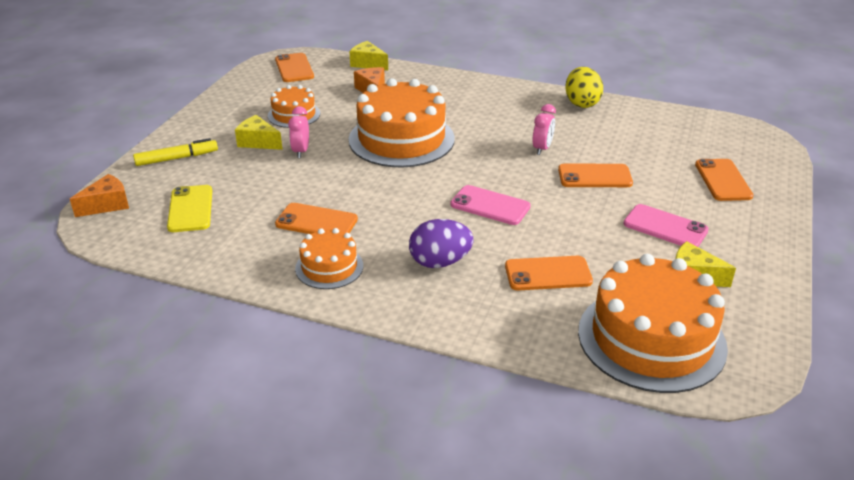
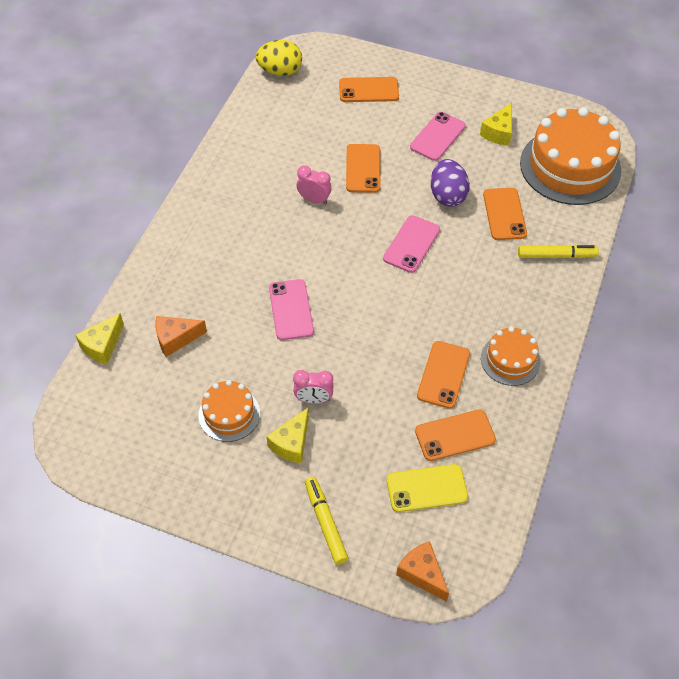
camera: 90 degrees left, 20 degrees up
(294, 68) = (102, 426): orange phone -> orange phone (455, 435)
(401, 139) = (291, 310): orange cake -> pink phone
(440, 262) = (496, 282): purple egg -> purple egg (447, 195)
(485, 313) = (556, 255): none -> yellow marker
(581, 103) = (225, 160): yellow egg -> yellow egg (280, 71)

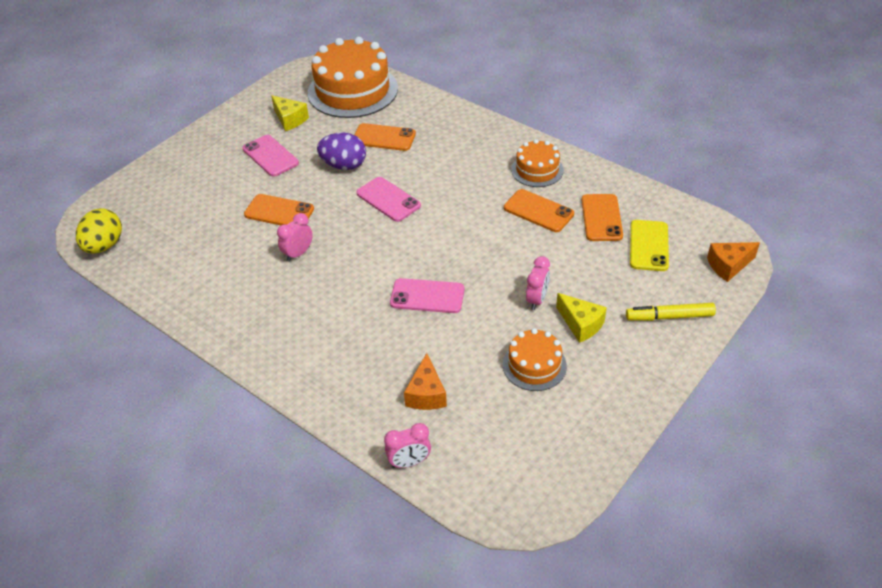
camera: 70 degrees left, 10 degrees down
(102, 345) = (409, 462): yellow cheese -> pink clock
(368, 90) = (180, 187): orange phone -> none
(556, 255) = (442, 120): yellow marker -> none

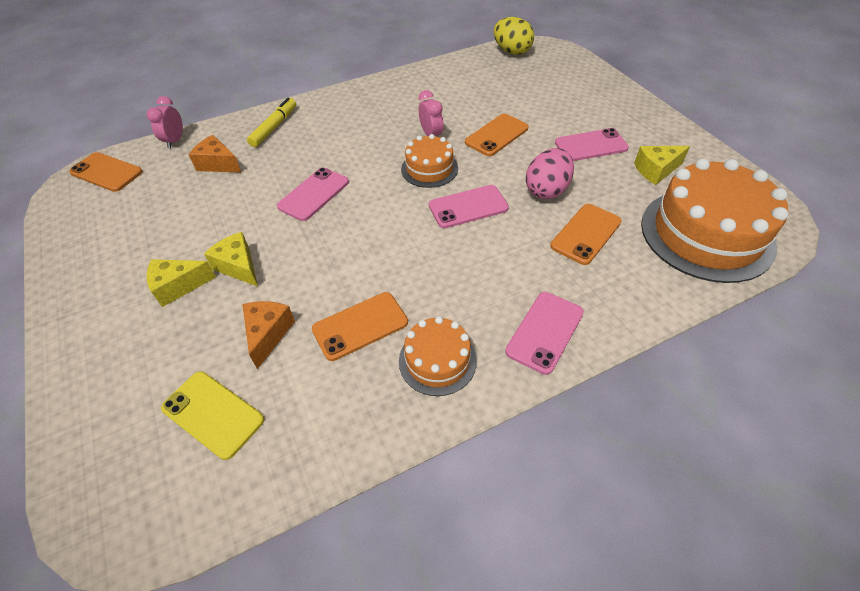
camera: 115 degrees right, 5 degrees up
(344, 165) = (547, 190): purple egg -> pink egg
(483, 136) = (545, 332): none -> pink phone
(534, 365) = (174, 233): orange cake -> orange cake (429, 169)
(537, 300) = (239, 266): pink clock -> yellow cheese
(601, 218) = (299, 388): orange phone -> orange phone (106, 172)
(669, 317) = (107, 369): yellow marker -> yellow marker (274, 127)
(728, 266) = (98, 493): orange cheese -> orange cheese (268, 334)

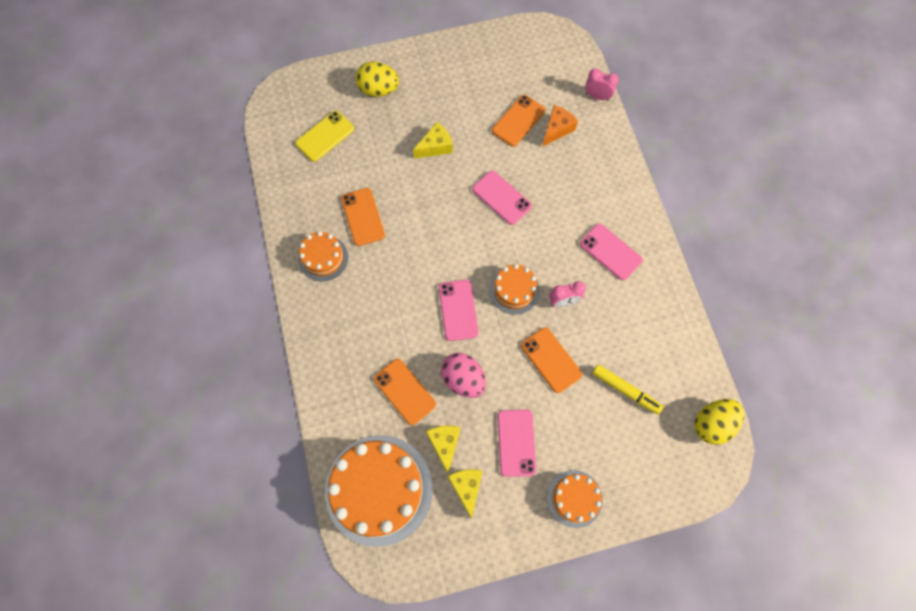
camera: 100 degrees right, 20 degrees up
(106, 172) = (563, 54): orange phone -> orange phone (518, 121)
(126, 356) = (378, 90): none -> yellow egg
(178, 286) = (427, 112): yellow cheese -> yellow cheese (444, 444)
(268, 334) = (372, 164): orange cheese -> none
(274, 127) = (603, 171): yellow marker -> yellow marker (625, 390)
(545, 332) = (324, 329): pink phone -> pink phone (610, 252)
(618, 107) = (574, 498): none -> orange cake

